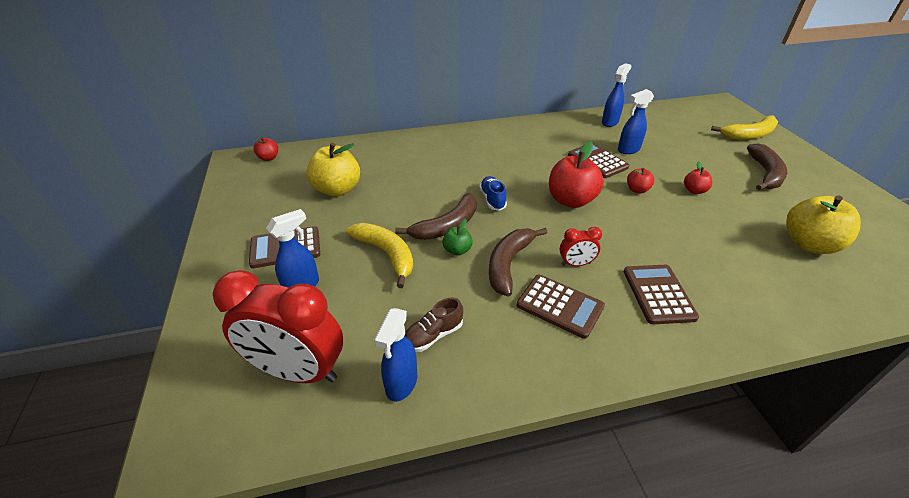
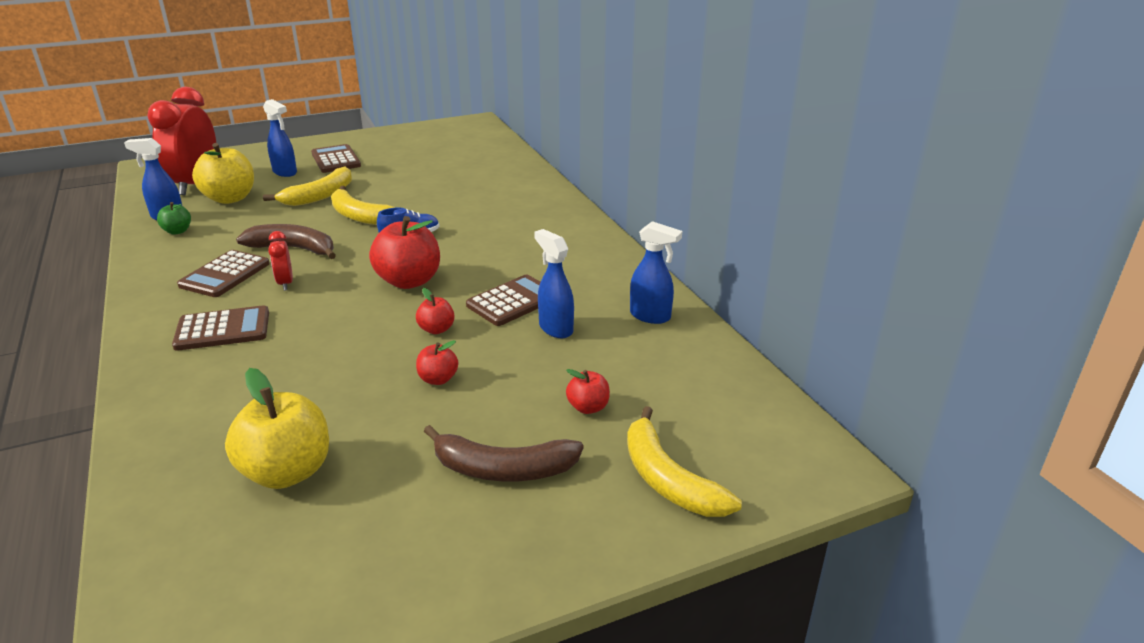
camera: 80 degrees right, 10 degrees down
(269, 158) = (481, 131): red apple -> red apple (588, 407)
(337, 189) = (426, 164): yellow apple -> yellow apple (230, 198)
(433, 335) = (211, 223): brown shoe -> none
(447, 226) = (360, 216): brown banana -> yellow banana
(457, 250) = (320, 224): green apple -> green apple (177, 231)

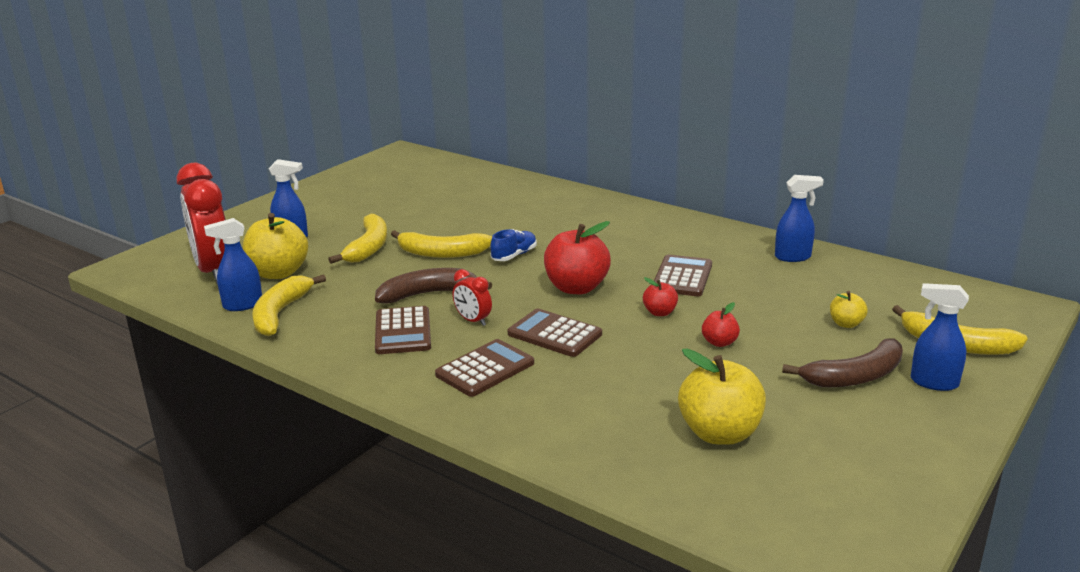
camera: 30 degrees left, 5 degrees down
(177, 231) = (280, 313): green apple -> yellow banana
(336, 160) = (323, 214): brown calculator -> brown calculator (554, 334)
(555, 328) = (743, 285): blue spray bottle -> blue spray bottle (933, 383)
(588, 407) = (846, 324): red apple -> yellow apple

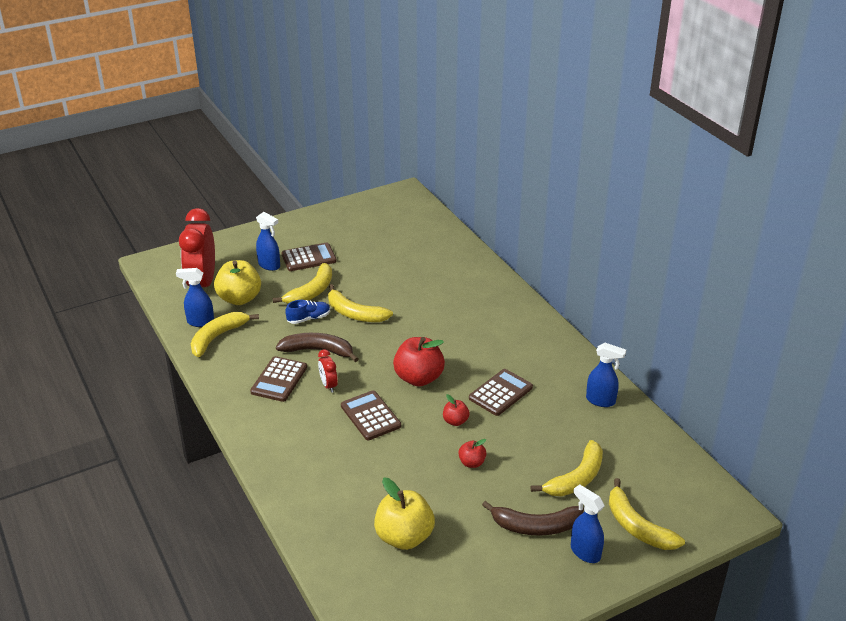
camera: 25 degrees right, 10 degrees up
(485, 369) = (305, 430): brown calculator -> brown calculator (309, 258)
(514, 255) = (401, 332): blue shoe -> blue shoe (308, 318)
(846, 324) = (576, 478): yellow apple -> yellow banana

